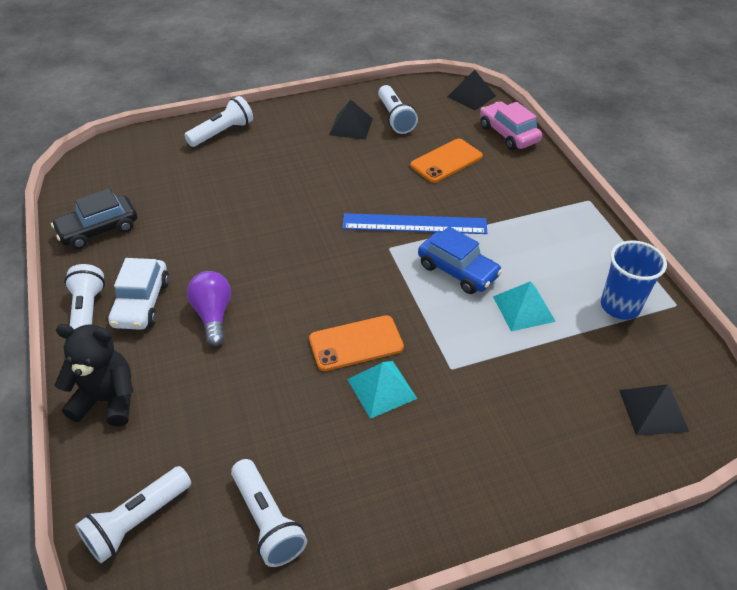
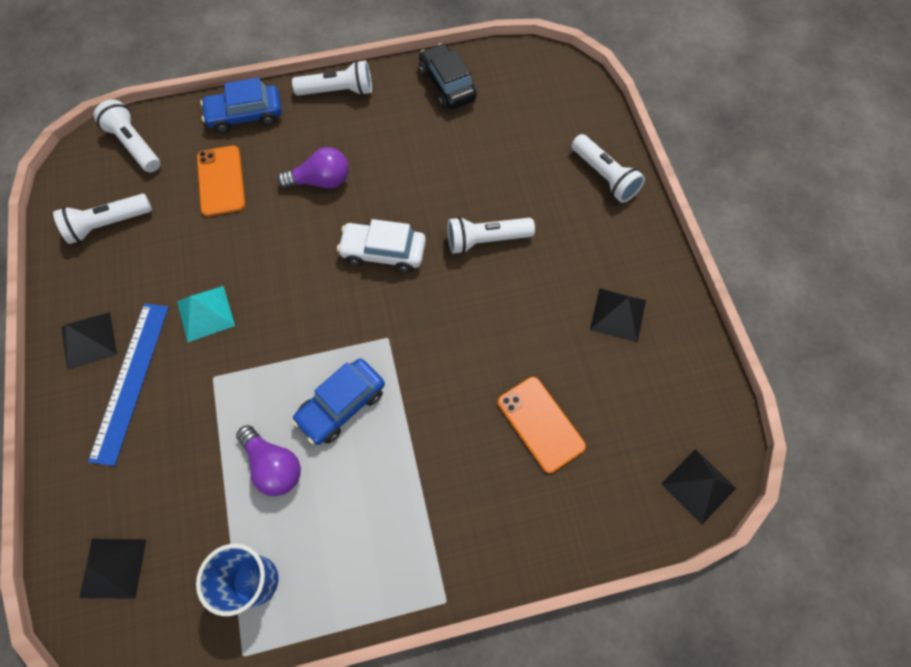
camera: 95 degrees right, 20 degrees up
(107, 400) = (245, 115): black teddy bear -> blue car
(141, 303) = (346, 127): white car -> white car (383, 252)
(356, 343) = (262, 296): orange phone -> orange phone (221, 181)
(395, 118) = (638, 371): white flashlight -> white flashlight (486, 240)
(414, 224) = (423, 369): blue ruler -> blue ruler (130, 381)
(430, 498) = (89, 340): none -> black pyramid
(508, 134) = (601, 522): pink car -> none
(523, 308) = (273, 466): turquoise pyramid -> purple light bulb

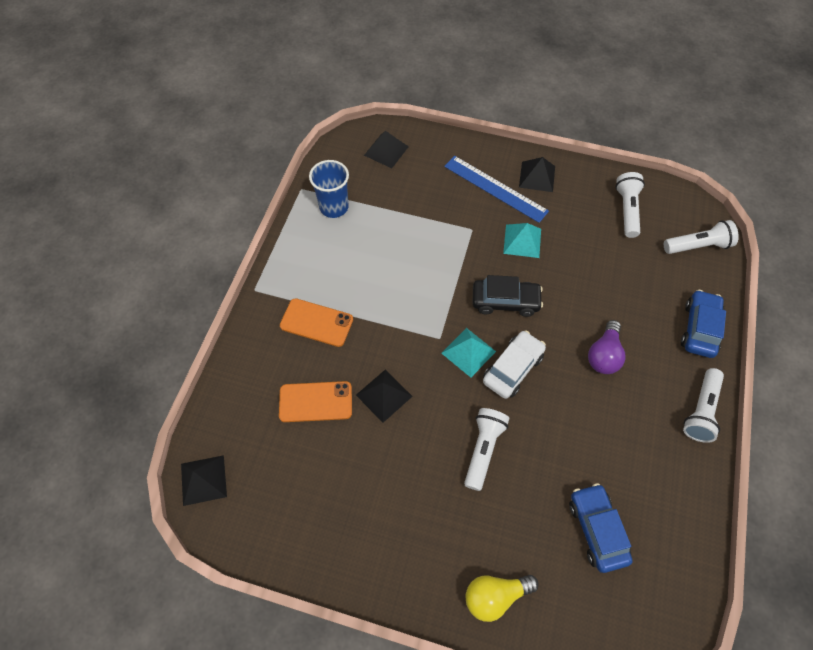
camera: 120 degrees right, 5 degrees down
(221, 181) = (635, 288): orange phone -> orange phone (316, 323)
(273, 466) = (393, 239): purple light bulb -> none
(341, 405) = (408, 289): blue car -> blue car (597, 529)
(388, 301) = (468, 352): none -> turquoise pyramid
(447, 85) = (672, 511): black car -> black car (505, 301)
(604, 176) = (495, 596): white flashlight -> yellow light bulb
(618, 314) = (359, 512): black pyramid -> black pyramid (384, 395)

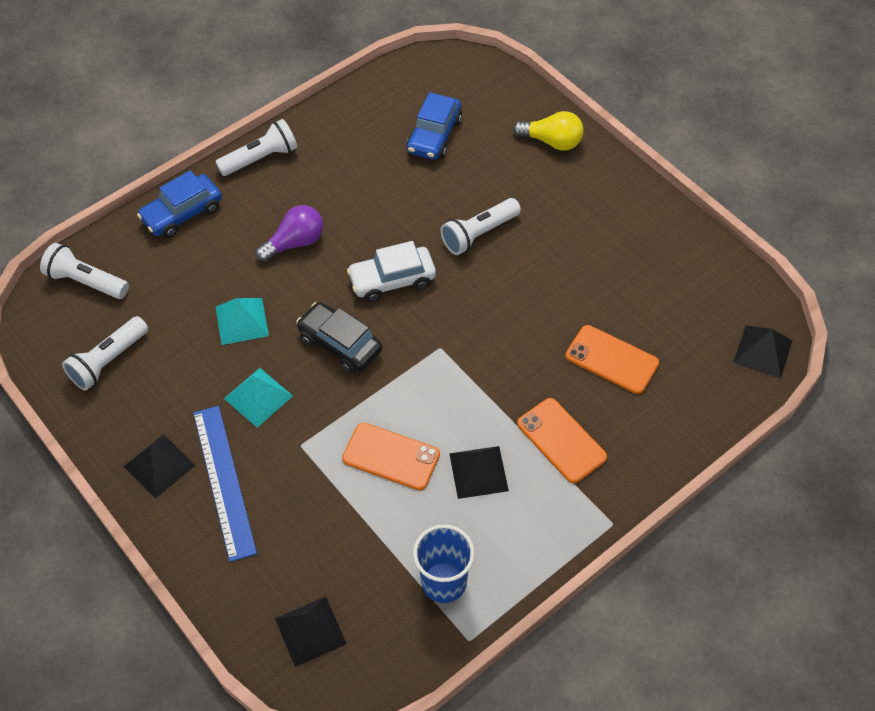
camera: 145 degrees left, 5 degrees down
(384, 395) = (538, 327): black pyramid -> black pyramid (478, 472)
(414, 253) = (391, 456): none -> orange phone
(468, 352) = (422, 318): turquoise pyramid -> turquoise pyramid (241, 321)

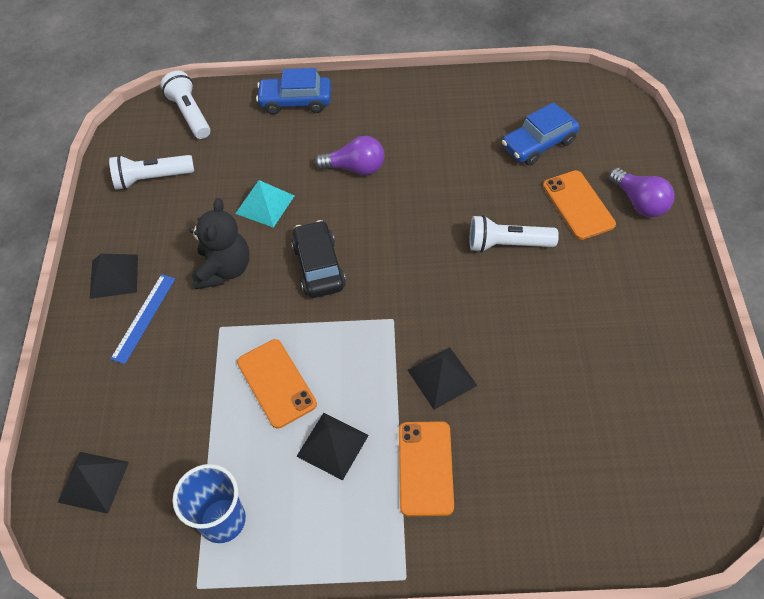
camera: 40 degrees right, 0 degrees up
(224, 481) = (144, 318): blue ruler -> blue ruler, size x0.65
(258, 397) = (224, 269): turquoise pyramid -> black teddy bear
(261, 158) = (387, 91): white flashlight -> none
(392, 280) = (403, 240): white car -> none
(552, 141) = (639, 202): yellow light bulb -> purple light bulb
(612, 359) = (533, 426): orange phone -> orange phone (578, 205)
(762, 351) = (692, 517): black pyramid -> black pyramid (442, 377)

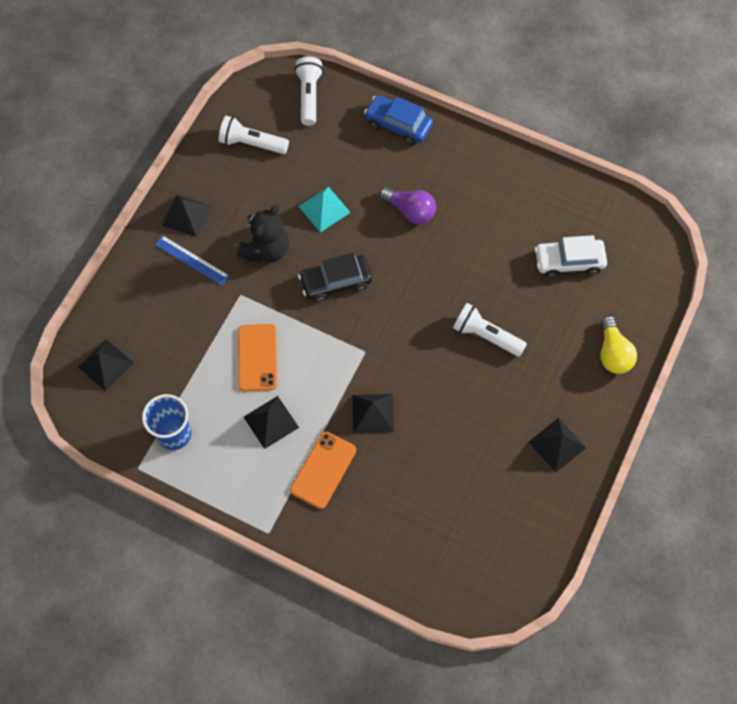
camera: 25 degrees right, 10 degrees up
(144, 318) = (192, 260): blue ruler -> blue ruler turned 75 degrees clockwise
(319, 266) = (335, 282): black car -> black car turned 120 degrees counterclockwise
(538, 144) = (568, 261): blue car -> white car
(578, 205) = (563, 331): orange phone -> none
(639, 202) = (613, 353): purple light bulb -> yellow light bulb
(652, 312) = (557, 445): none -> black pyramid

